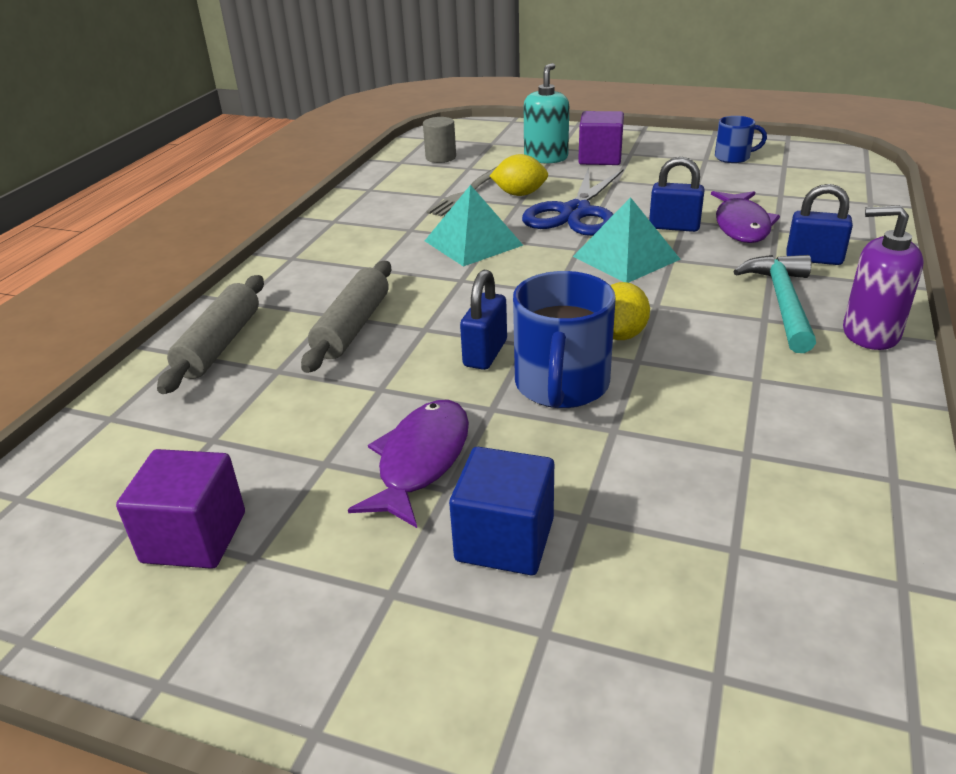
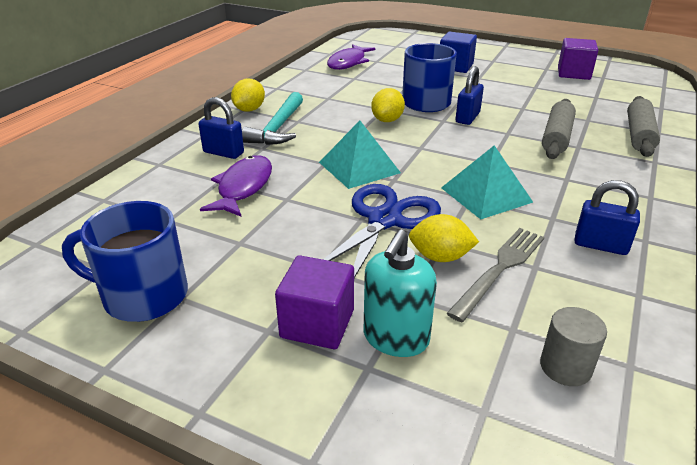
camera: 175 degrees left, 0 degrees up
(421, 461) = (492, 84): purple fish -> purple fish (348, 63)
(674, 227) = (301, 192): blue padlock -> blue padlock (600, 245)
(733, 157) = (143, 295): blue mug -> blue mug, size x1.75
(870, 333) = (249, 110): purple soap dispenser -> yellow lemon

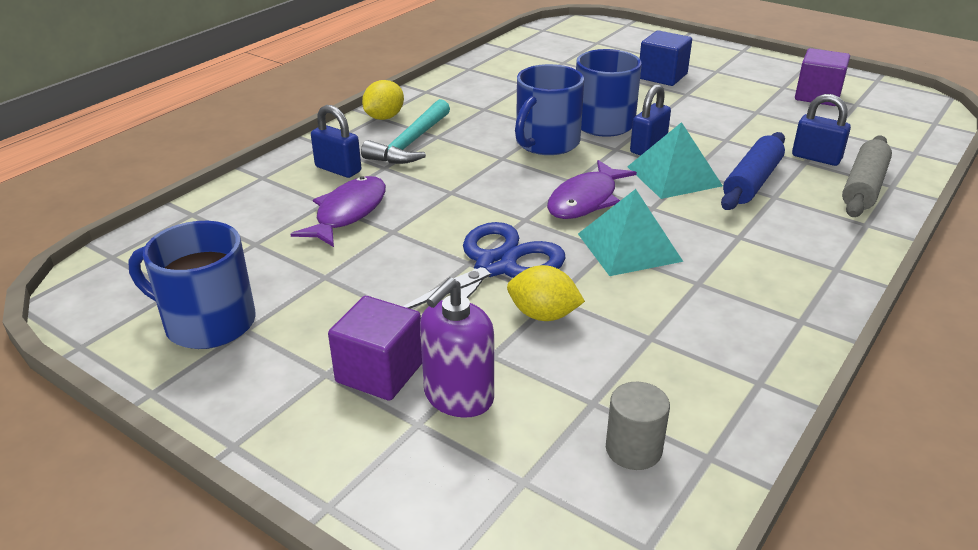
camera: 10 degrees right, 0 degrees up
(348, 63) = (526, 62): purple fish -> purple fish (585, 200)
(359, 167) = (490, 200): turquoise pyramid -> turquoise pyramid (674, 176)
(387, 120) = (546, 143): yellow lemon -> blue mug
(395, 338) = (458, 397): turquoise soap dispenser -> purple soap dispenser
(500, 269) = (606, 336): grey fork -> none
(556, 137) = (752, 182): grey rolling pin -> blue rolling pin
(600, 245) = (741, 321): blue padlock -> blue padlock (816, 158)

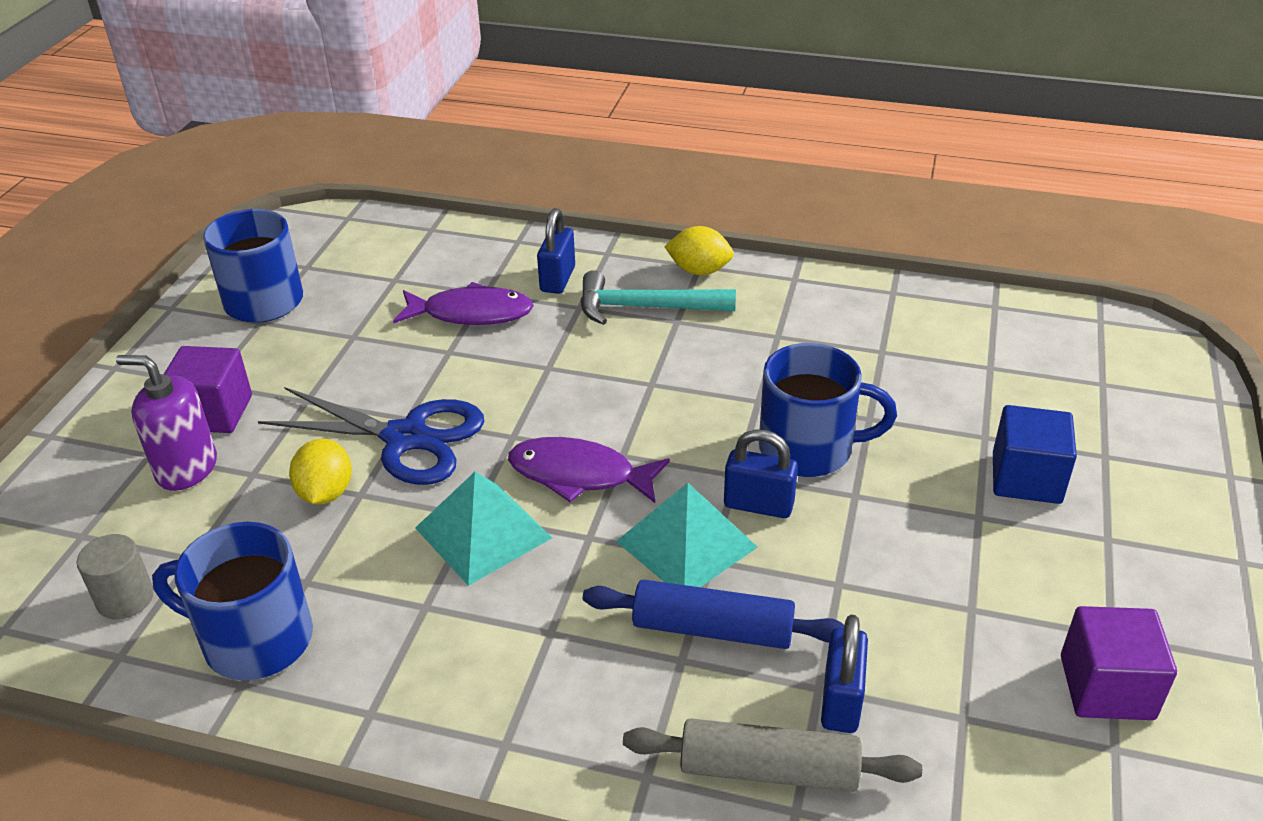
camera: 70 degrees right, 5 degrees up
(546, 143) = (712, 409): blue mug -> blue mug (254, 639)

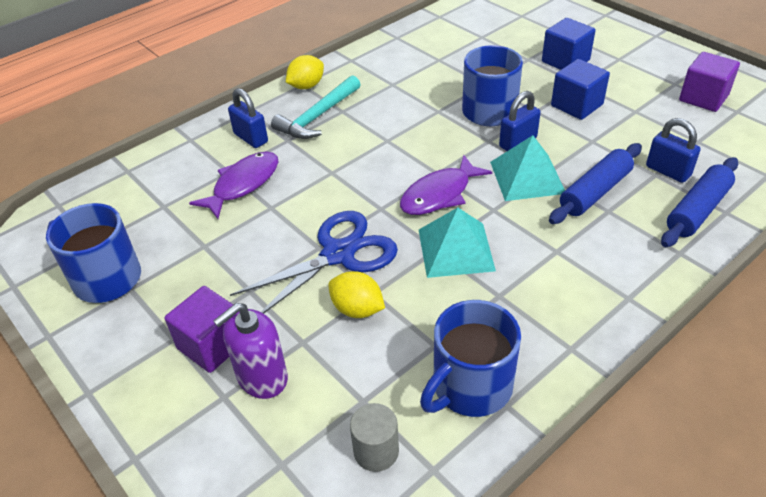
camera: 55 degrees left, 5 degrees up
(768, 770) = (697, 210): grey rolling pin -> blue rolling pin
(915, 534) = (576, 105): none -> blue cube

